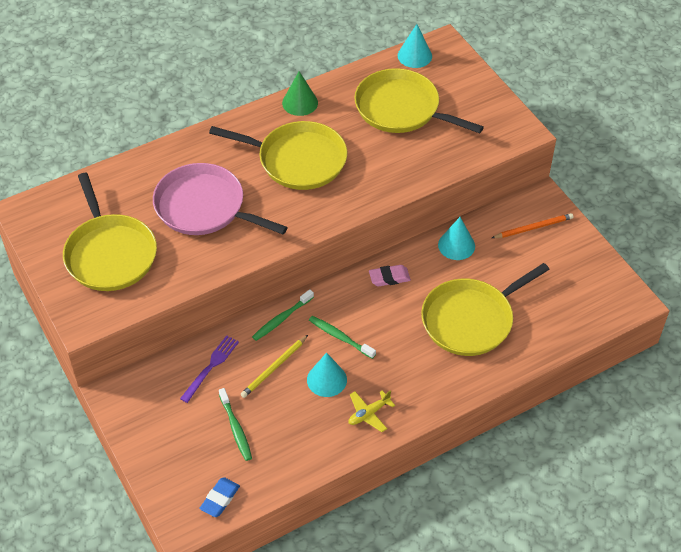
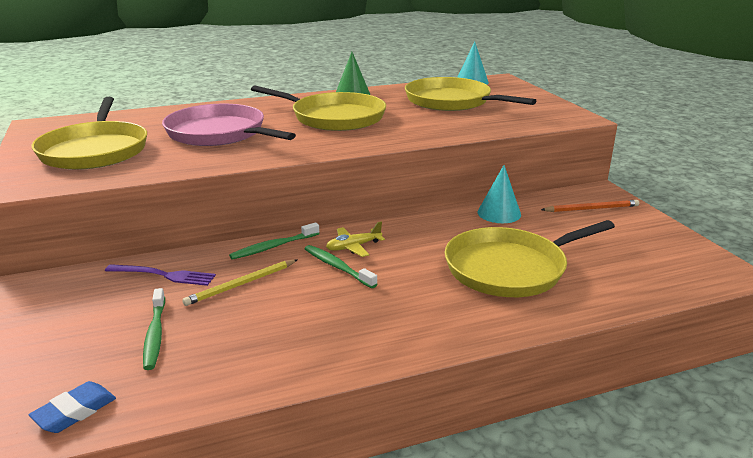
camera: 10 degrees right, 25 degrees down
(211, 366) = (165, 275): purple fork -> purple fork turned 60 degrees clockwise
(326, 379) = (303, 301): turquoise cone -> none
(369, 413) = (348, 340): yellow plane -> yellow plane (353, 247)
(389, 278) = (414, 228): pink eraser -> none

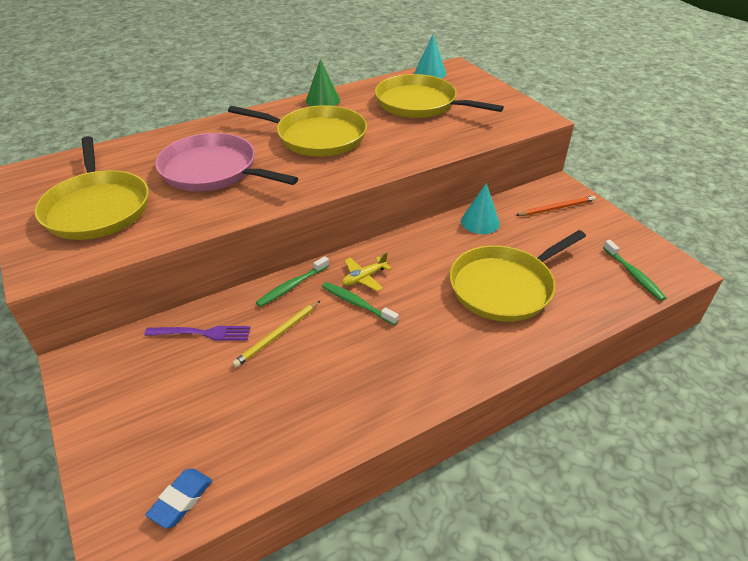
camera: 10 degrees left, 15 degrees up
(155, 334) = (220, 404): green toothbrush -> green toothbrush (633, 274)

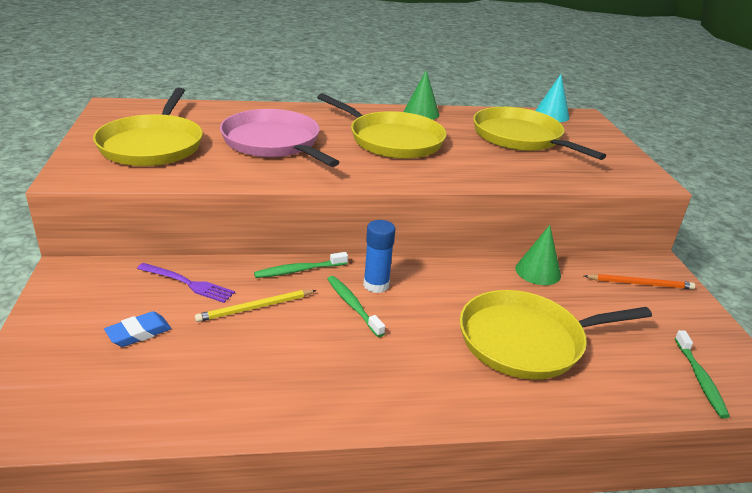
camera: 20 degrees right, 10 degrees down
(181, 500) = (66, 416): blue eraser -> blue eraser (139, 333)
(364, 277) = (376, 285): yellow plane -> blue glue stick
(480, 222) = (538, 271): turquoise cone -> green cone

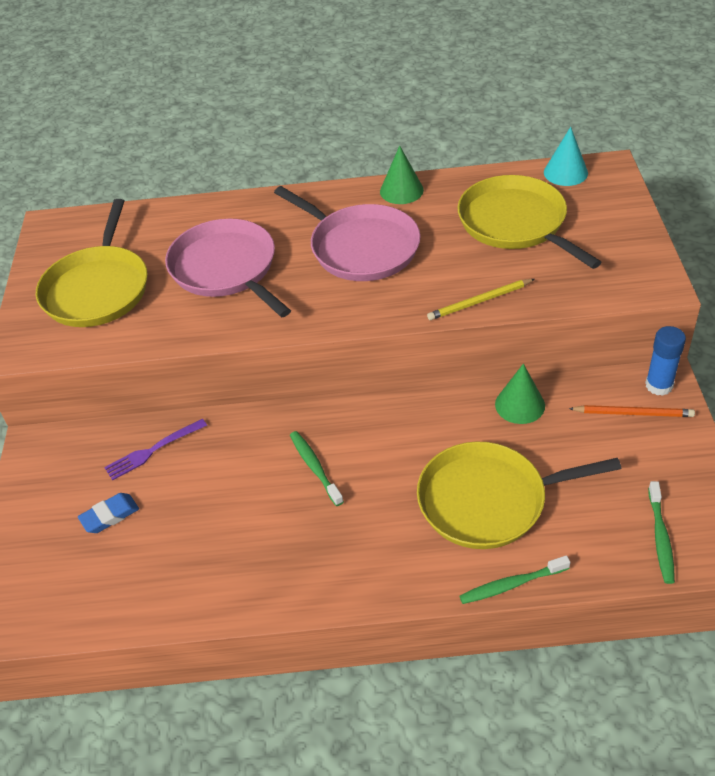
camera: 10 degrees right, 15 degrees up
(189, 283) = (152, 451): purple fork -> purple fork turned 120 degrees clockwise
(255, 308) = (218, 477): yellow pencil -> yellow pencil (479, 301)
(299, 270) = (262, 424): green toothbrush -> green toothbrush (511, 584)
(376, 285) = (341, 438): blue glue stick -> blue glue stick (659, 385)
(392, 140) = (360, 247): yellow pan -> pink pan

